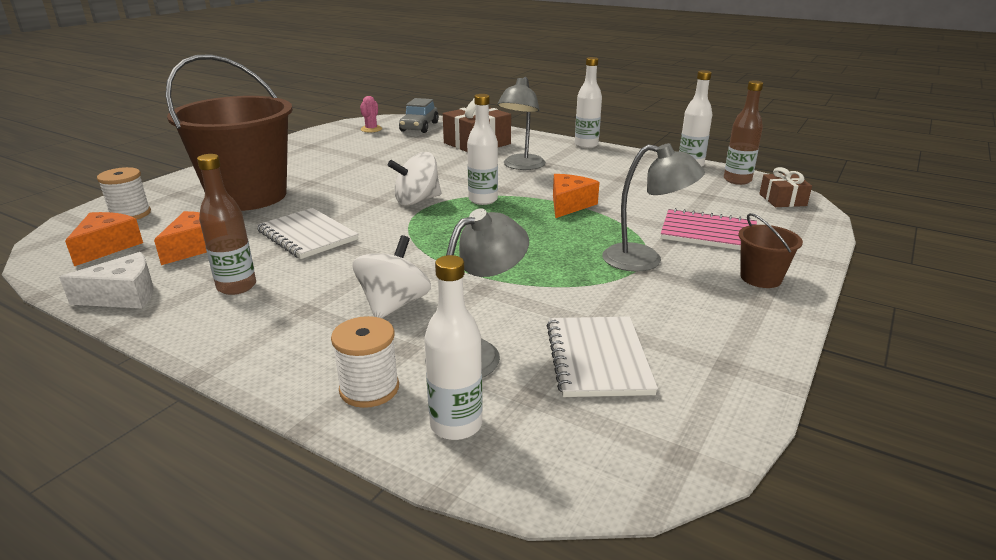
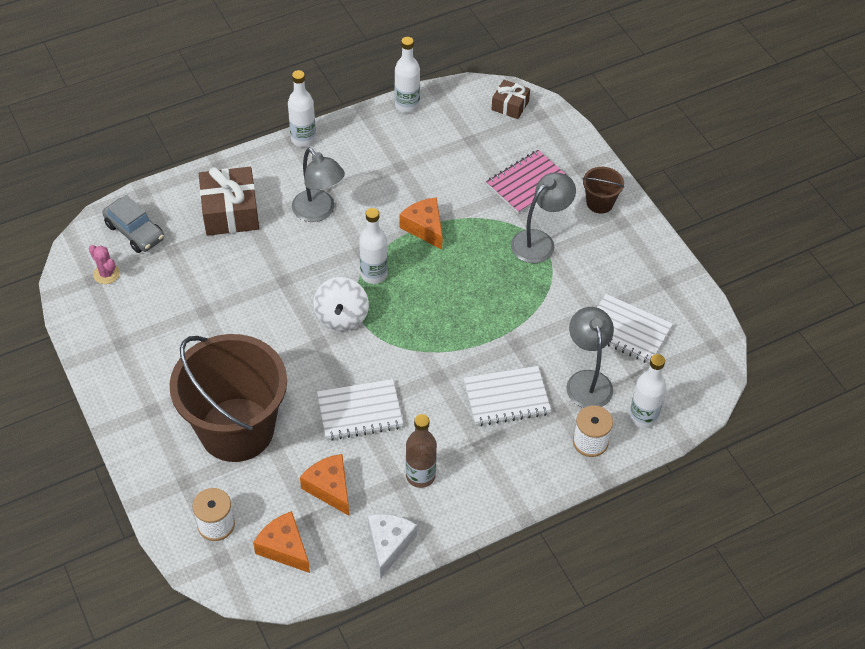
camera: 60 degrees left, 25 degrees up
(394, 305) = (506, 397): white spinning top -> white notebook
(737, 180) = (458, 102): brown bottle -> none

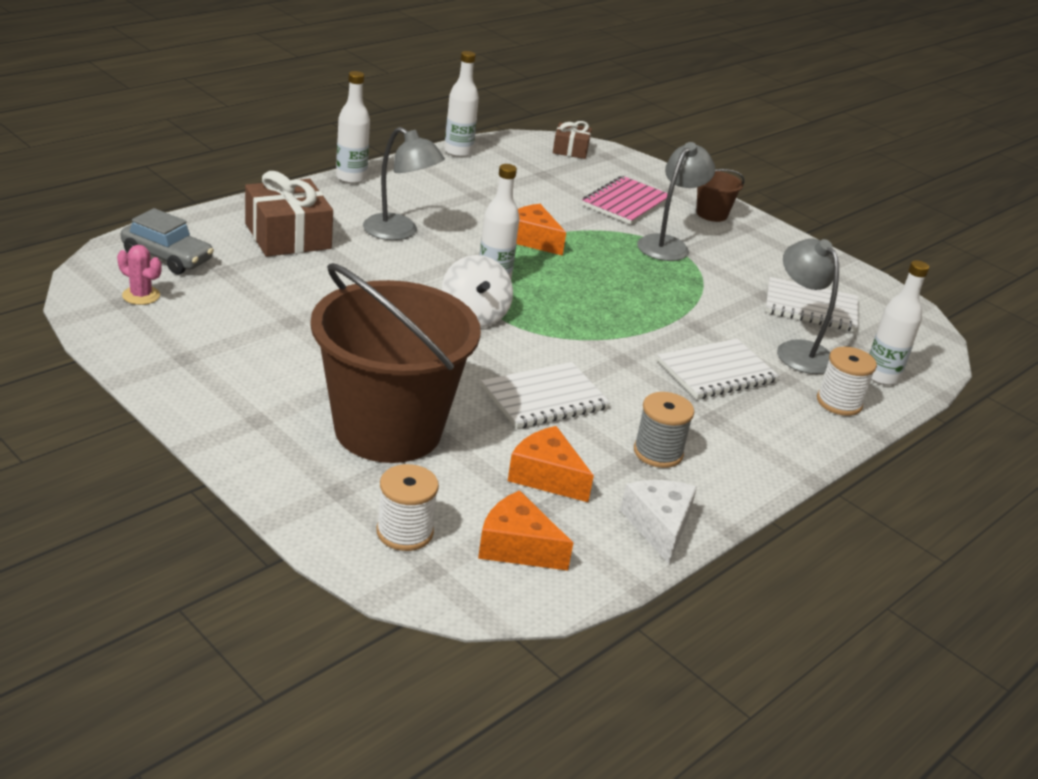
camera: 20 degrees left, 20 degrees down
(420, 476) = (658, 452): brown bottle -> grey spool

